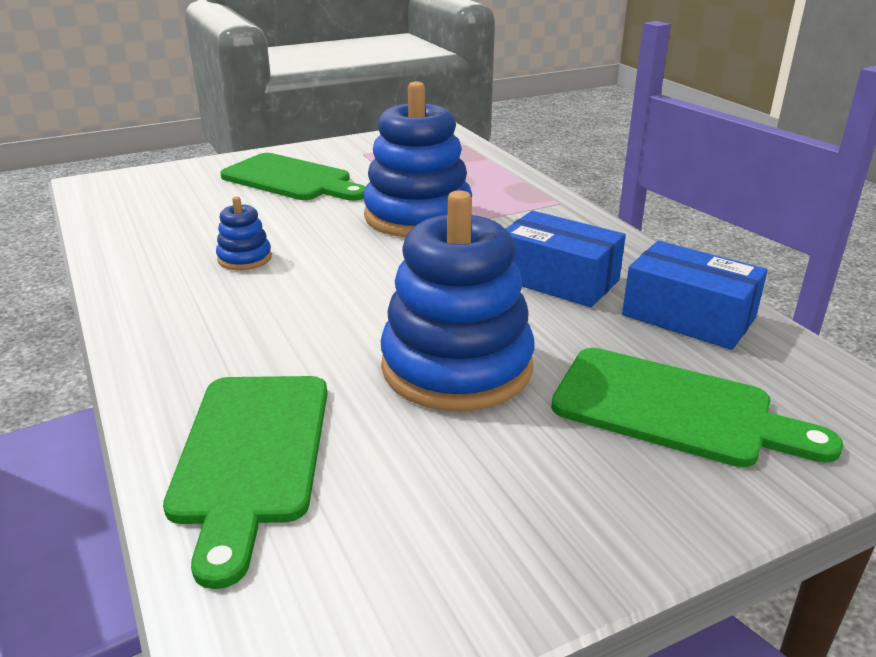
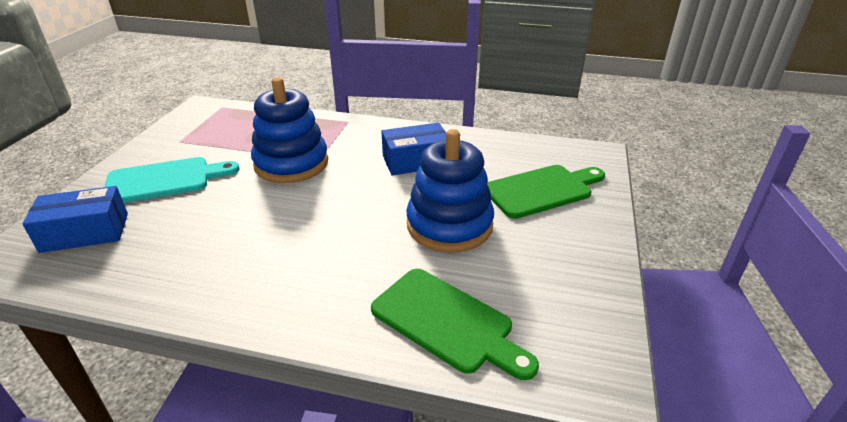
camera: 50 degrees left, 5 degrees up
(244, 258) = (240, 242): blue stacking toy -> none
(291, 179) = (164, 180): green cutting board -> turquoise cutting board
(688, 317) = (487, 150): blue box -> blue box (85, 232)

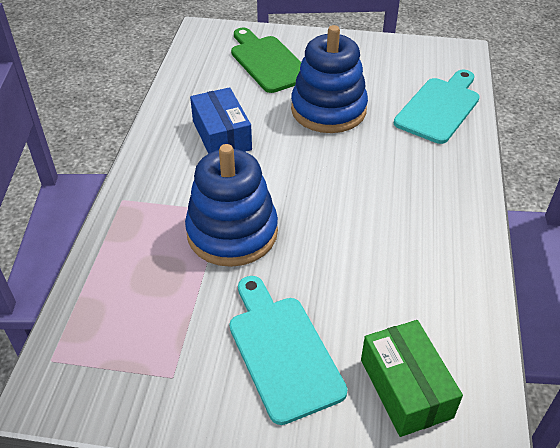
camera: 95 degrees left, 10 degrees up
(85, 232) = (406, 388): blue box -> green box
(447, 322) = (439, 108): green cutting board -> turquoise cutting board

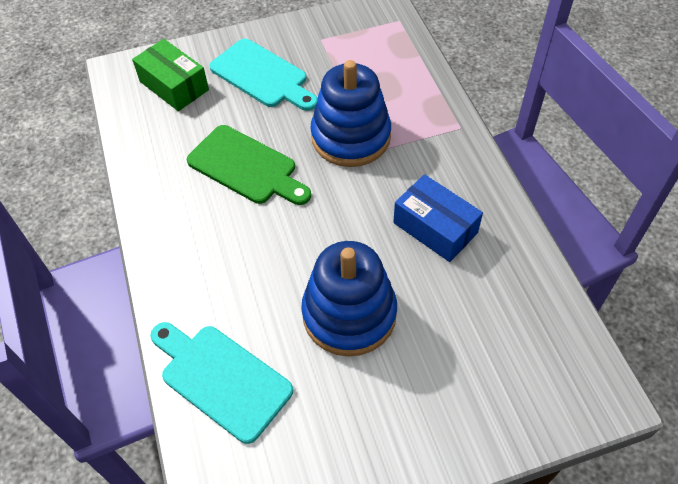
camera: 155 degrees right, 10 degrees up
(268, 62) = (472, 369): green cutting board -> green cutting board (246, 167)
(439, 108) = (221, 378): turquoise cutting board -> turquoise cutting board turned 120 degrees clockwise

